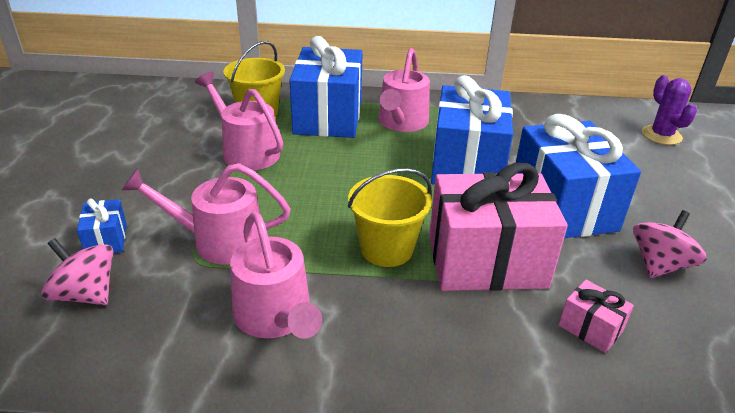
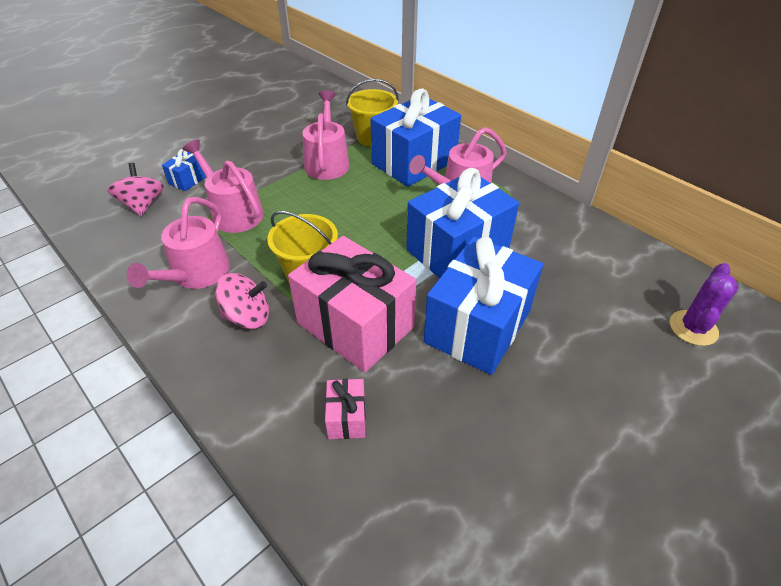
camera: 45 degrees right, 10 degrees up
(659, 265) = (478, 421): pink spinning top -> pink spinning top (247, 317)

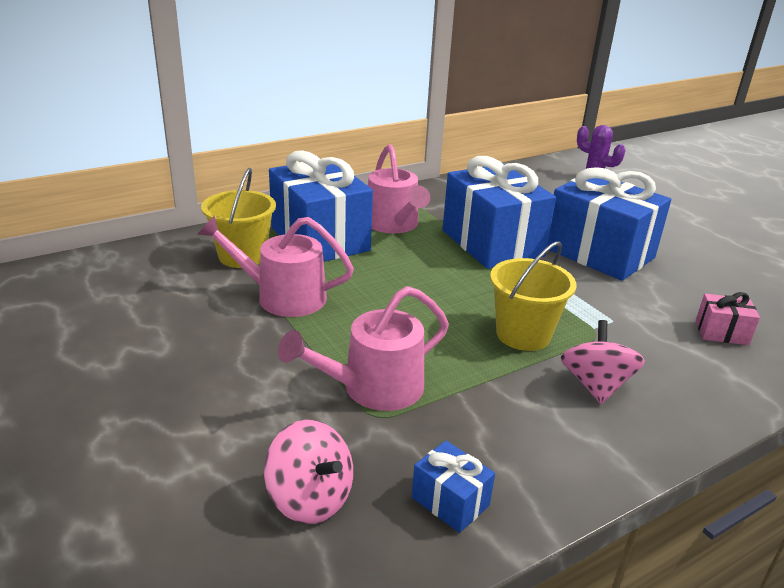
camera: 80 degrees left, 15 degrees down
(143, 205) = (310, 498): pink spinning top -> pink spinning top turned 135 degrees counterclockwise
(188, 180) = (254, 438): blue gift -> blue gift (450, 501)
(196, 274) = (513, 428): pink watering can -> none
(355, 325) = (603, 314): pink gift -> none

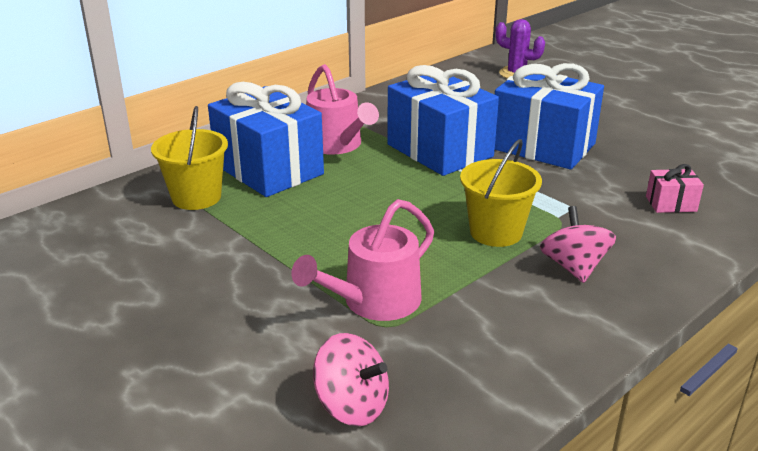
camera: 10 degrees left, 0 degrees up
(283, 297) = (254, 231): pink watering can -> none
(450, 501) = (477, 386): blue gift -> none

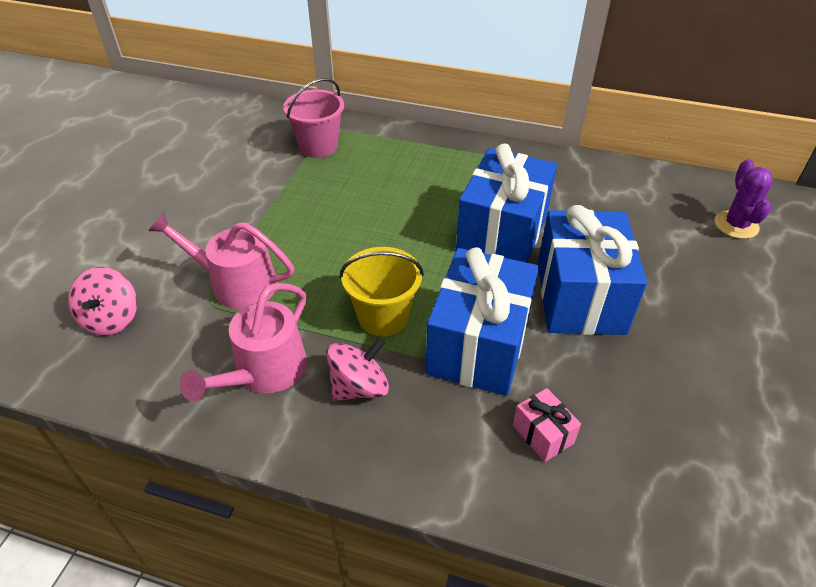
camera: 60 degrees right, 15 degrees up
(196, 197) = (318, 146): yellow bucket -> pink bucket
(268, 169) = (384, 159): blue gift -> blue gift (478, 345)
(337, 145) = (456, 174): pink watering can -> pink watering can (265, 371)

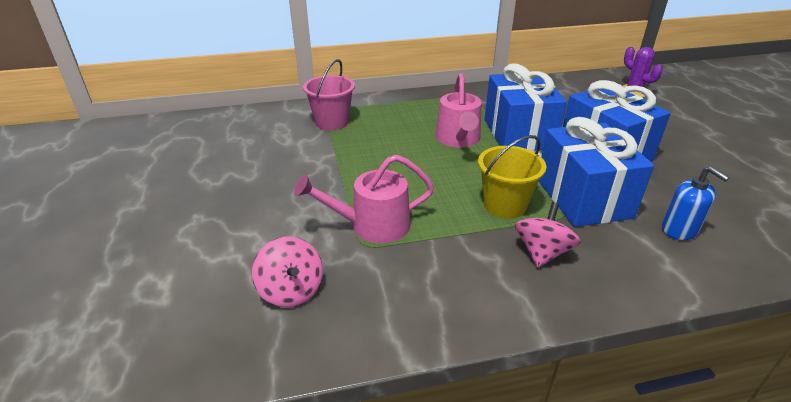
camera: 30 degrees left, 10 degrees down
(265, 371) = (465, 272): pink watering can -> pink watering can (458, 139)
(543, 434) = (679, 230): pink gift -> blue soap dispenser

